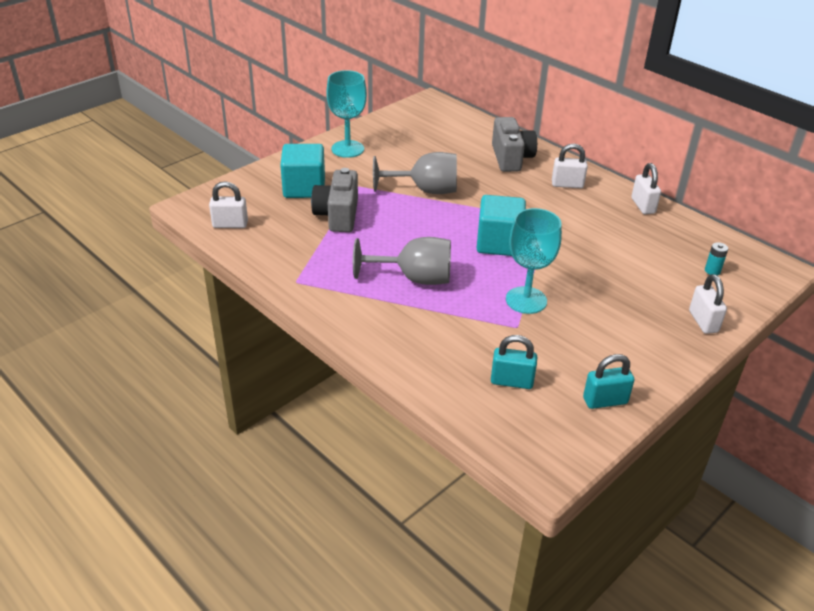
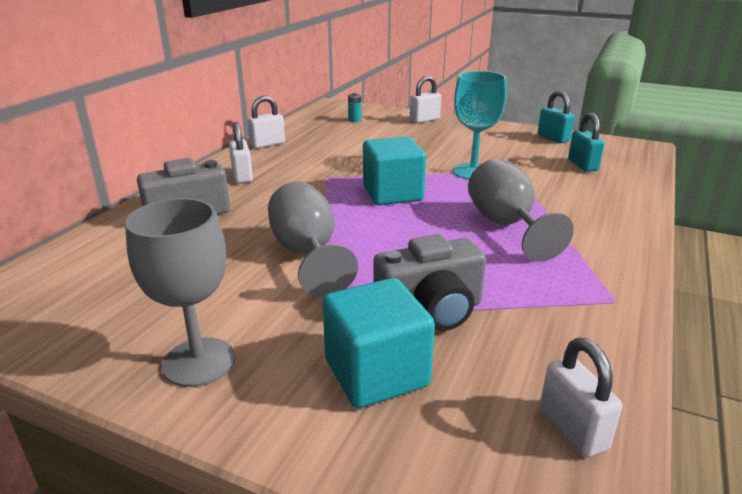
camera: 110 degrees left, 10 degrees down
(347, 149) = (199, 362): turquoise goblet -> grey goblet

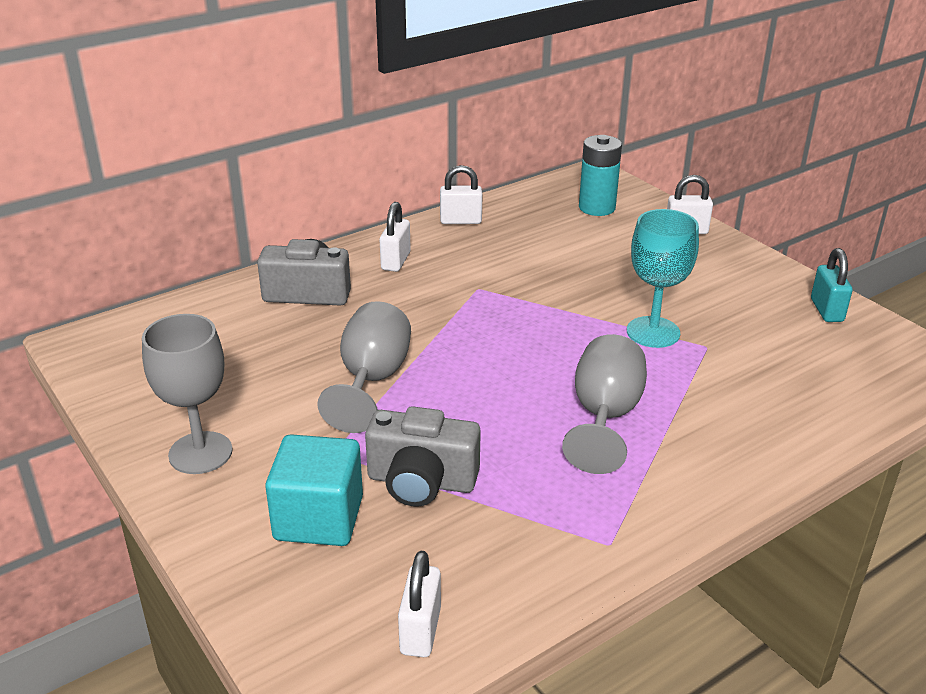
camera: 30 degrees right, 5 degrees up
(354, 120) = (597, 208): turquoise battery -> turquoise battery, size x2.10
(392, 194) = (526, 334): turquoise cube -> none
(582, 165) = (809, 365): turquoise padlock -> none

